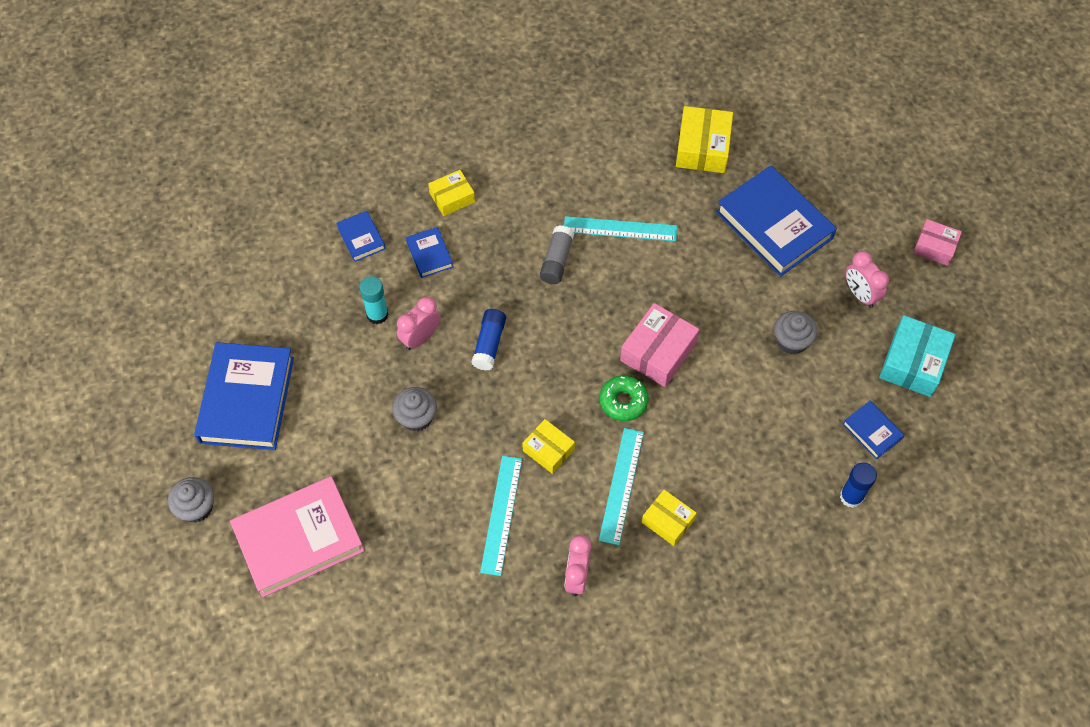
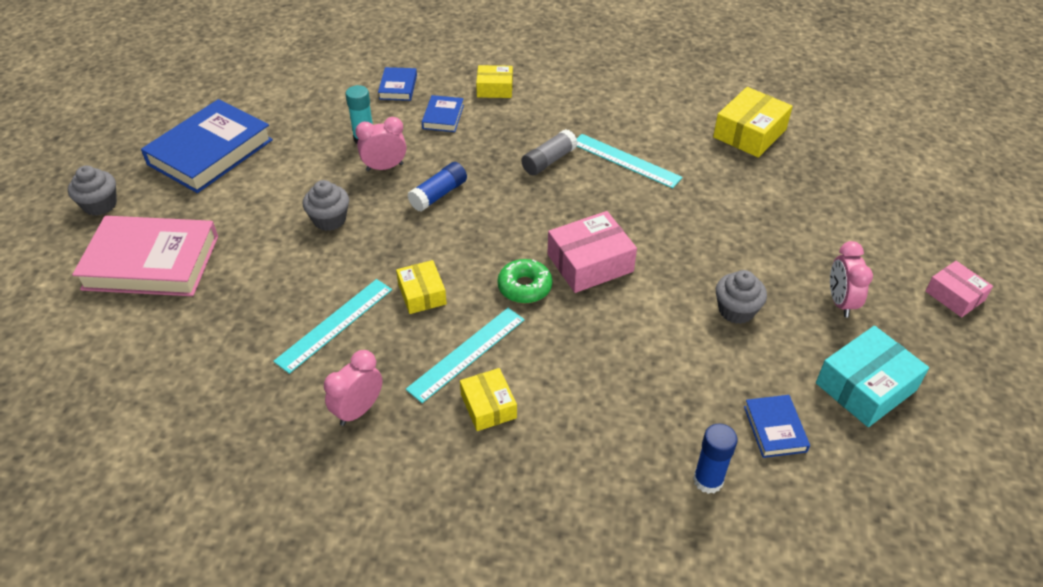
camera: 30 degrees right, 15 degrees down
(774, 225) = (782, 213): blue book -> none

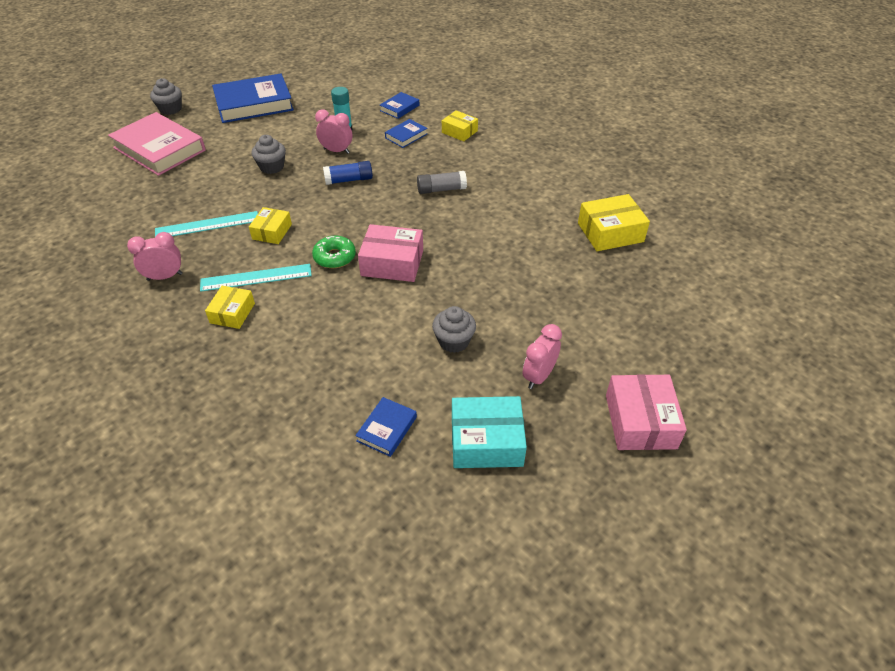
camera: 35 degrees right, 0 degrees up
(625, 160) = (494, 211): turquoise ruler -> none
(708, 480) = (305, 432): blue glue stick -> none
(954, 296) = (640, 421): pink box -> pink box, size x1.59

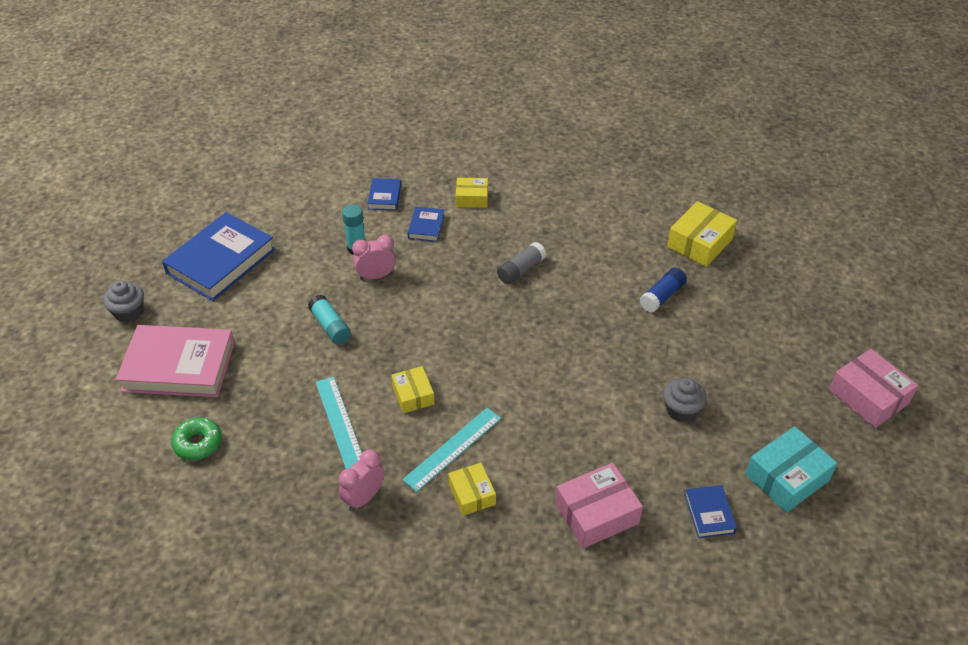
camera: 35 degrees left, 0 degrees up
(207, 225) = (340, 423): turquoise ruler -> turquoise ruler turned 60 degrees counterclockwise
(272, 167) = (330, 326): grey cupcake -> turquoise glue stick
(334, 257) = (501, 389): green donut -> green donut (198, 443)
(349, 180) = (424, 302): blue glue stick -> blue glue stick (662, 296)
(392, 263) = (557, 367): pink box -> pink box (596, 513)
(538, 376) = (770, 402): pink clock -> none

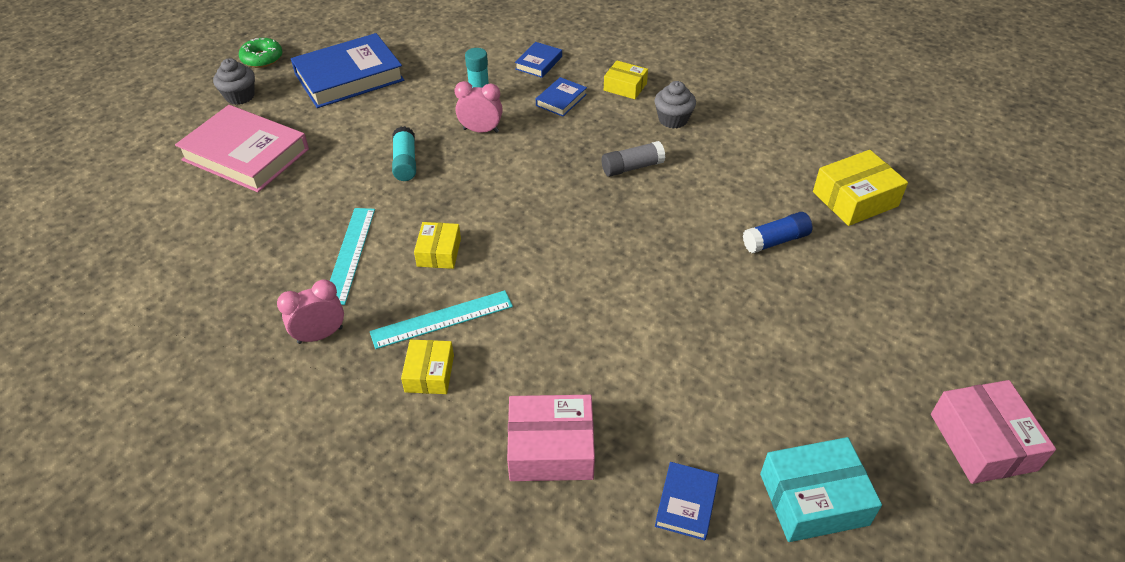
camera: 25 degrees right, 0 degrees up
(198, 443) = (210, 227): green donut -> green donut (262, 58)
(681, 410) = (724, 370): grey cupcake -> grey cupcake (673, 119)

